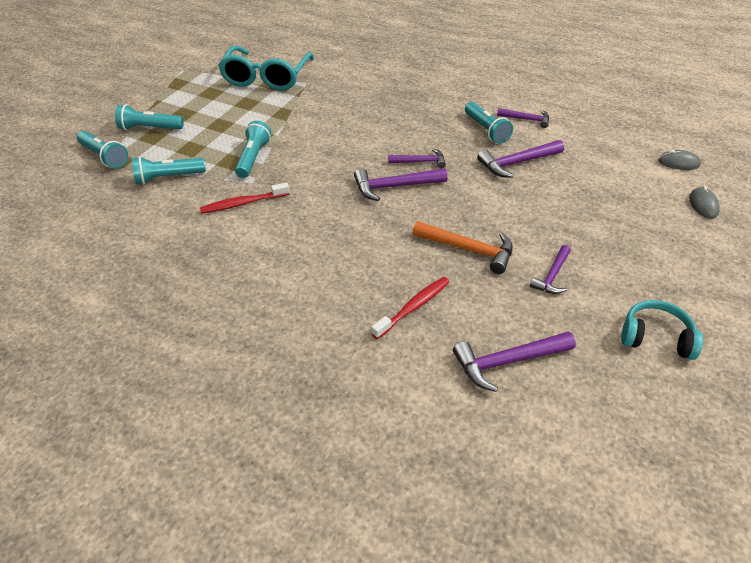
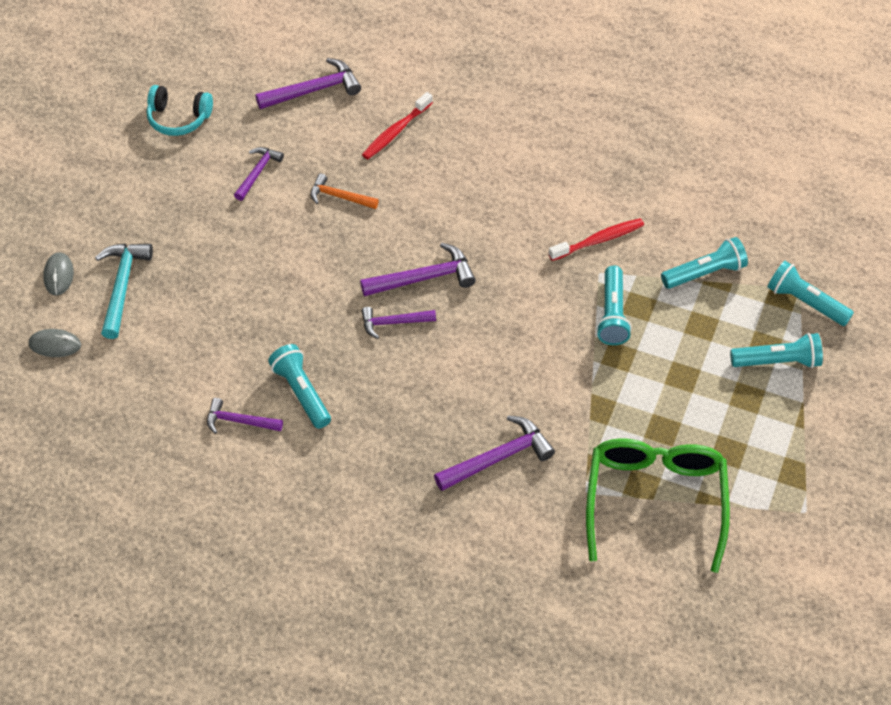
camera: 175 degrees right, 10 degrees up
(266, 77) = (655, 500): turquoise glasses -> green glasses
(469, 249) = (339, 197): orange hammer -> orange hammer, size x0.65
(517, 163) = (268, 329): purple hammer -> purple hammer (498, 457)
(644, 195) = (122, 286): none -> turquoise hammer

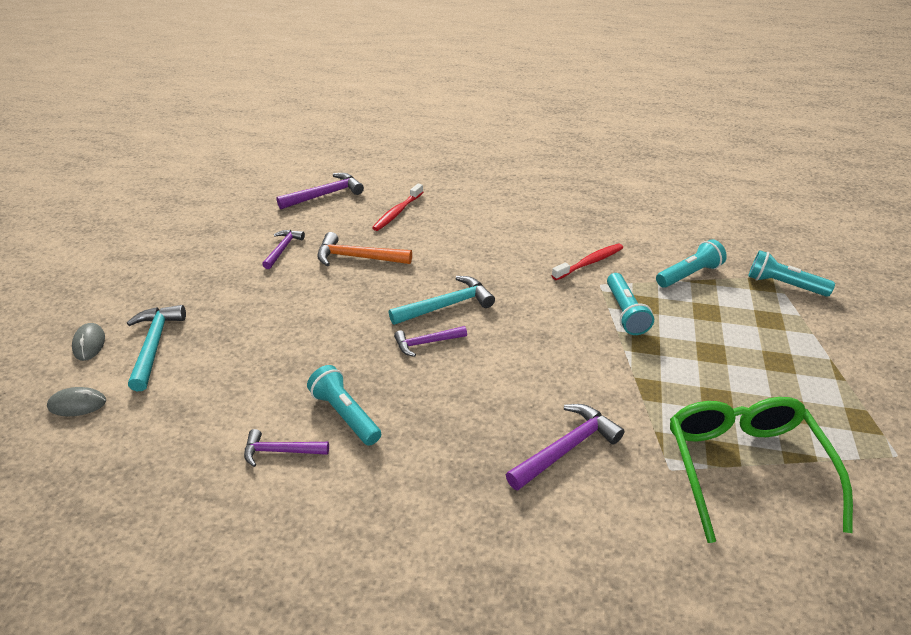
camera: 10 degrees left, 15 degrees down
(178, 118) = (211, 222): turquoise headphones -> none
(339, 197) = (357, 257): orange hammer -> orange hammer, size x1.55
(424, 278) = (446, 305): purple hammer -> turquoise hammer
(777, 361) = (788, 330): turquoise flashlight -> none

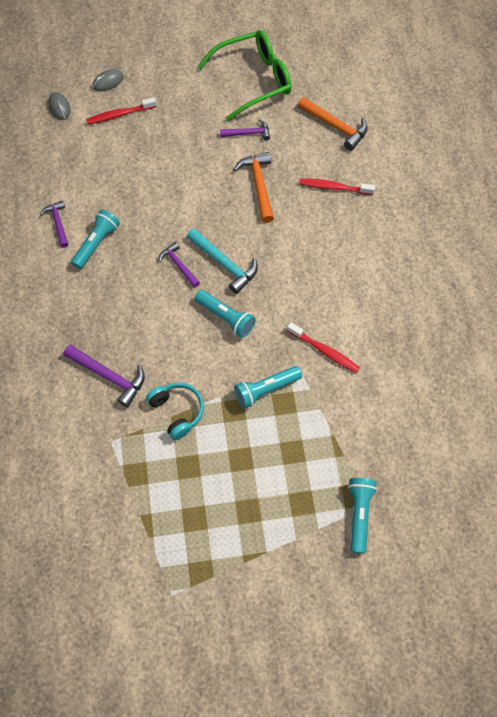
camera: 70 degrees right, 25 degrees up
(154, 345) = (119, 115): turquoise hammer -> red toothbrush
(325, 195) = (335, 127): purple hammer -> orange hammer
(637, 391) = (177, 411): none -> turquoise headphones
(689, 274) = (341, 433): turquoise flashlight -> turquoise flashlight (226, 318)
(744, 467) = (127, 488): green glasses -> green glasses (253, 80)

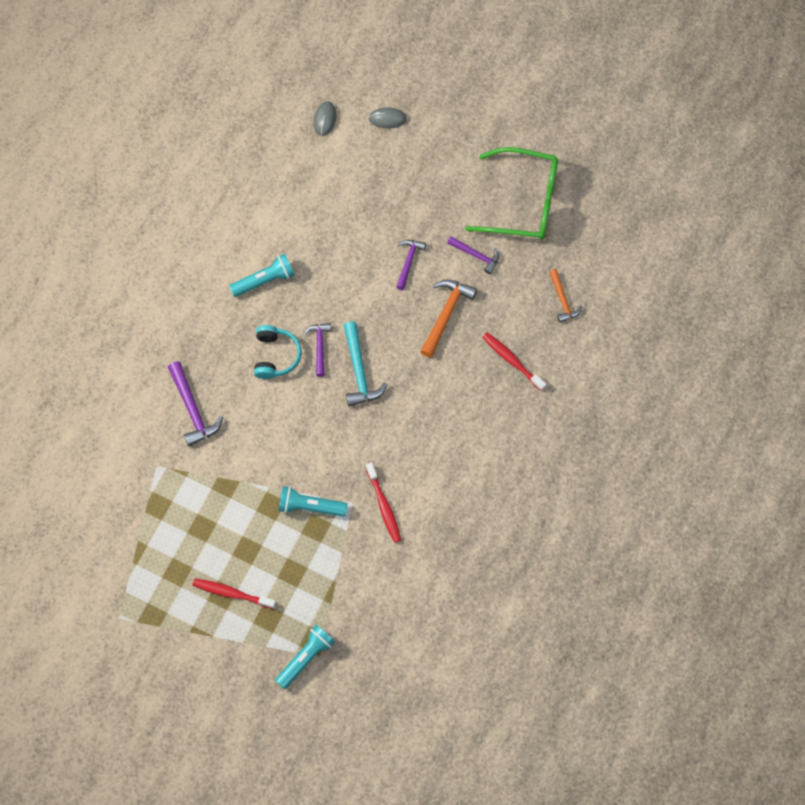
camera: 35 degrees right, 5 degrees up
(58, 223) = (245, 239): purple hammer -> purple hammer (408, 261)
(119, 115) = (373, 161): red toothbrush -> red toothbrush (232, 593)
(177, 411) = (225, 476): turquoise headphones -> turquoise headphones (275, 356)
(226, 318) = (324, 421): turquoise flashlight -> none
(335, 127) = (563, 300): orange hammer -> orange hammer, size x0.65

